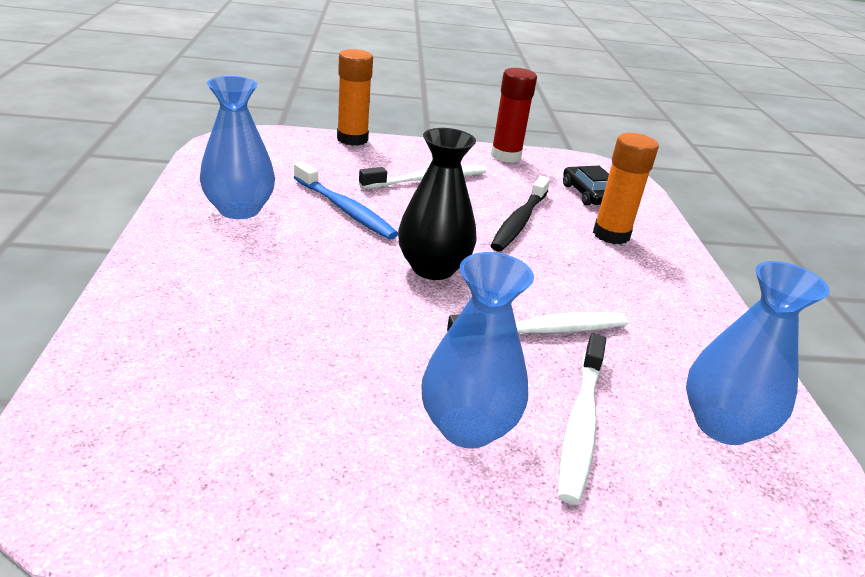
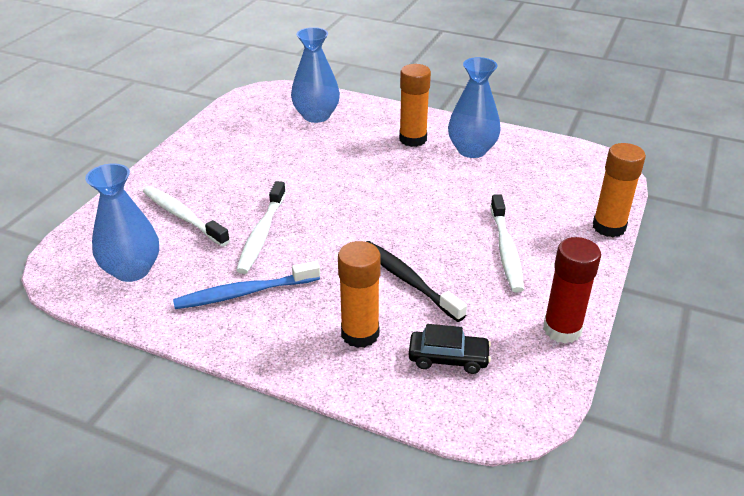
camera: 120 degrees right, 5 degrees up
(227, 254) = (413, 139): none -> orange glue stick
(345, 209) = (459, 192): blue toothbrush -> blue toothbrush (244, 293)
(433, 268) = (358, 211): black vase -> none
(467, 427) = (214, 181): blue vase -> blue vase (316, 116)

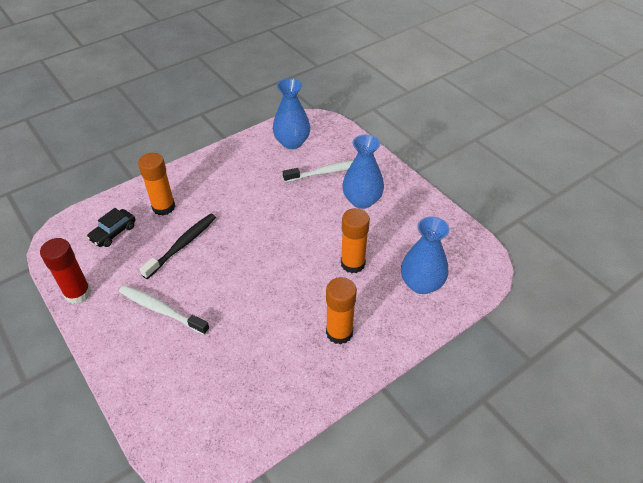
camera: 120 degrees right, 10 degrees up
(244, 293) = (235, 176): blue toothbrush -> none
(262, 234) = (282, 199): white toothbrush -> none
(408, 280) = (182, 245): black toothbrush -> black toothbrush turned 45 degrees counterclockwise
(472, 150) = (292, 366): blue vase -> blue vase (362, 200)
(609, 227) = (123, 393): orange glue stick -> orange glue stick (353, 263)

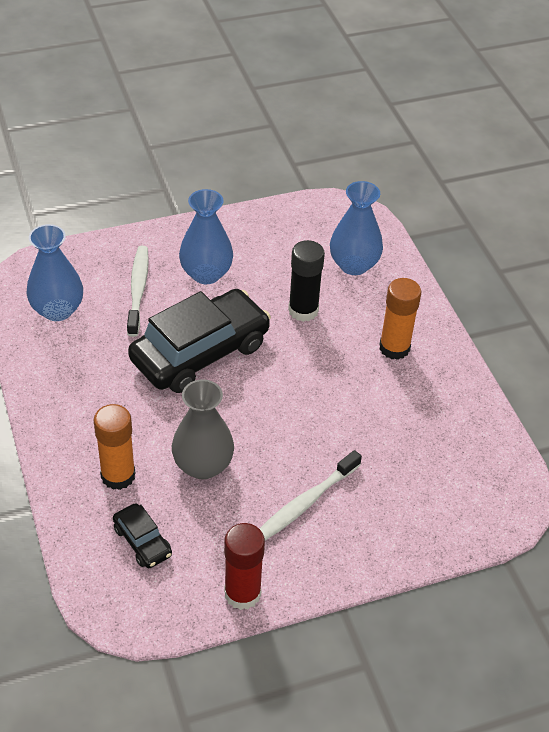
camera: 75 degrees left, 0 degrees up
(182, 245) = (203, 465): black toothbrush -> grey vase
(284, 217) = (200, 352): none -> black car
(353, 263) = (303, 310): orange glue stick -> black glue stick

